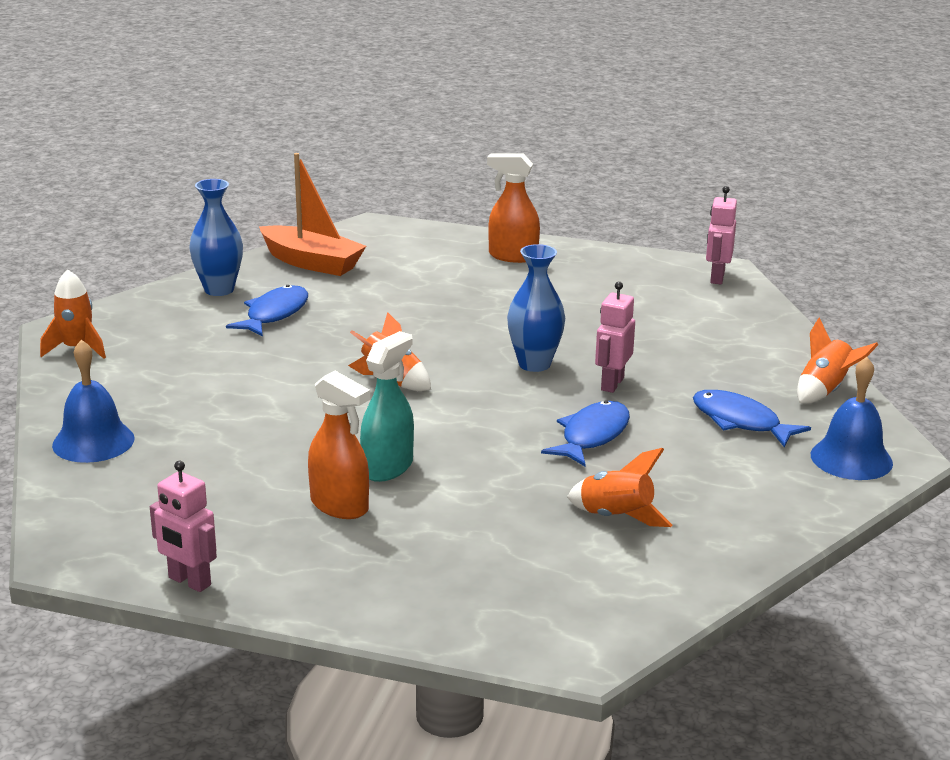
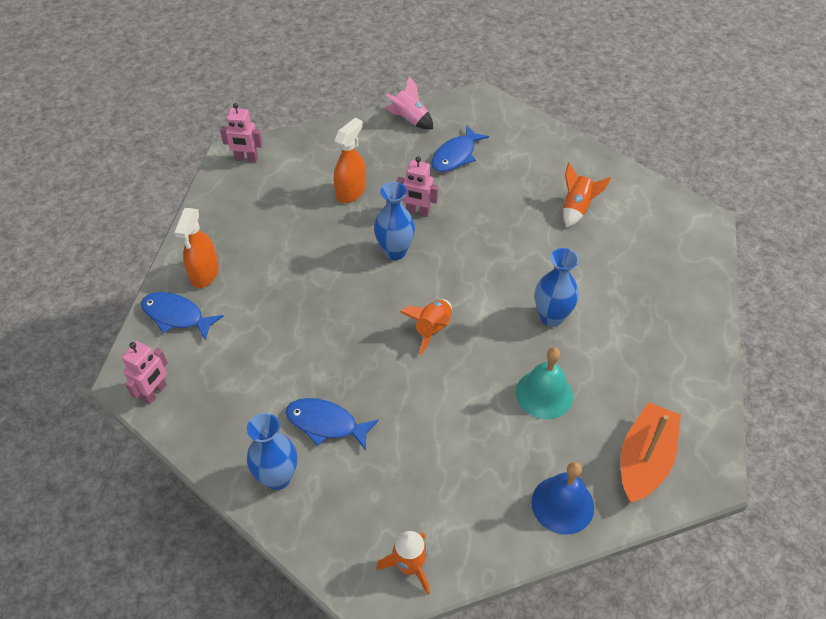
camera: 95 degrees left, 25 degrees up
(189, 581) = (710, 399): pink robot -> pink robot (154, 392)
(258, 447) = (544, 394): none -> turquoise bell
(312, 263) = (216, 414): orange boat -> orange boat (644, 460)
(339, 506) = (604, 336): orange spray bottle -> orange spray bottle (351, 192)
(388, 467) = (551, 317): turquoise spray bottle -> blue vase
(592, 436) = (487, 220): blue fish -> blue fish (176, 316)
(825, 390) = (410, 119): orange rocket -> pink rocket
(851, 458) = (488, 115): blue bell -> none

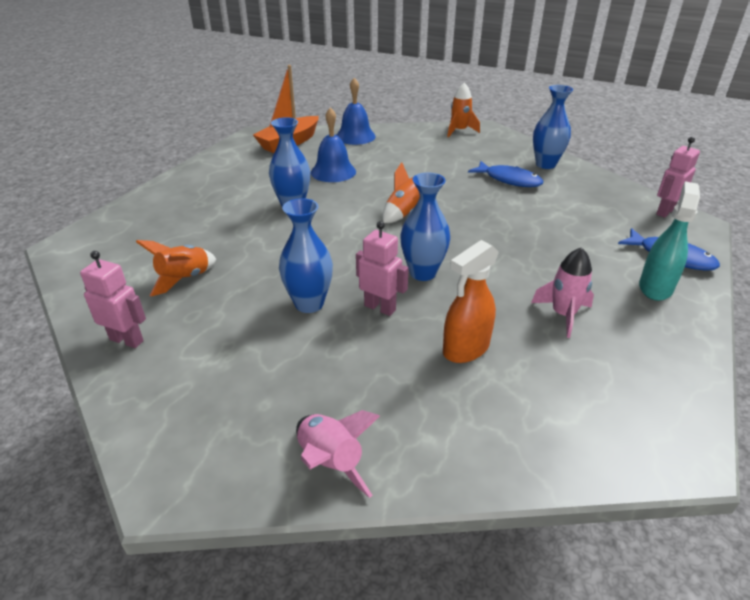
camera: 165 degrees left, 15 degrees down
(204, 274) = (655, 287): orange spray bottle -> turquoise spray bottle
(246, 159) = (649, 438): pink robot -> pink robot (127, 340)
(283, 232) = (563, 315): none -> pink rocket
(455, 156) = (288, 373): blue fish -> none
(470, 205) = (309, 304): none -> blue vase
(544, 394) = (333, 172): turquoise bell -> blue bell

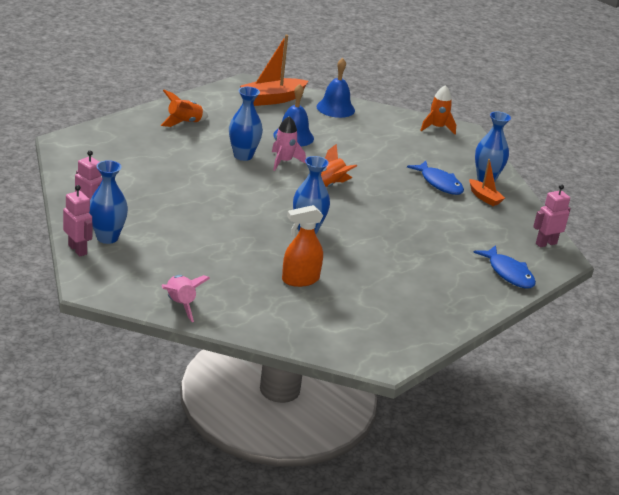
camera: 15 degrees right, 5 degrees down
(184, 279) = (139, 187): orange rocket -> orange rocket (184, 122)
(309, 304) = (215, 226): blue vase -> blue vase (107, 237)
(380, 308) = (261, 242): pink robot -> pink robot (78, 250)
(562, 182) = (484, 198): none -> orange boat
(563, 315) = (384, 282): pink rocket -> pink rocket (284, 161)
(655, 287) = (470, 287): turquoise spray bottle -> none

